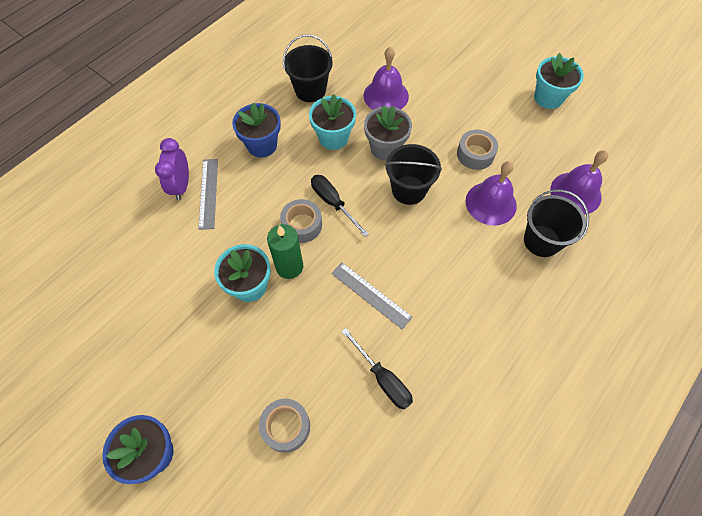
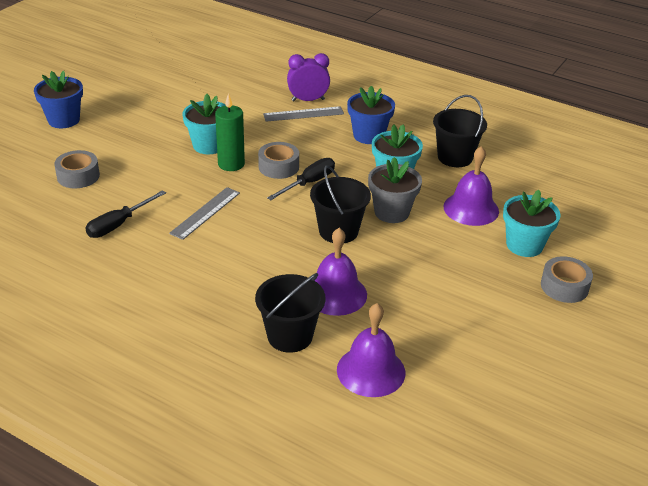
camera: 80 degrees right, 25 degrees down
(475, 154) = (406, 281): grey tape -> grey tape (564, 286)
(548, 98) = (532, 350): turquoise flower pot -> turquoise flower pot (524, 245)

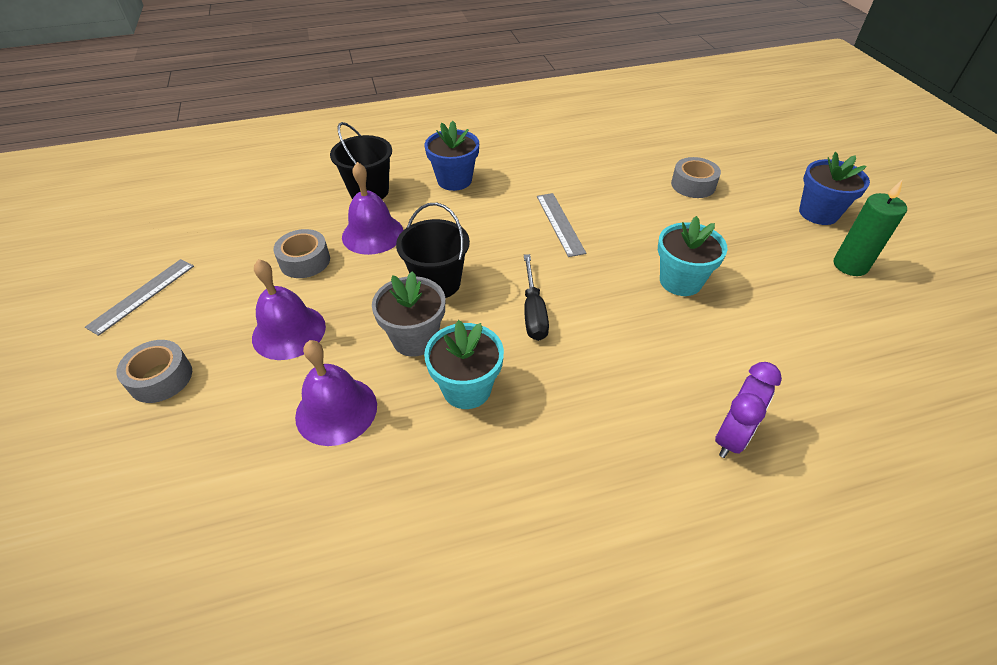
camera: 135 degrees right, 10 degrees up
(118, 224) = (594, 177): black screwdriver -> none
(231, 164) = (626, 278): green candle -> green candle (850, 265)
(278, 167) = (587, 308): grey tape -> grey tape (305, 261)
(303, 114) = (692, 404): grey ruler -> grey ruler (142, 295)
(369, 135) = (576, 435): blue flower pot -> blue flower pot (454, 180)
(371, 371) = (289, 206): purple bell -> purple bell (289, 332)
(455, 157) = (434, 491): black bucket -> none
(524, 245) = (236, 402): turquoise flower pot -> none

